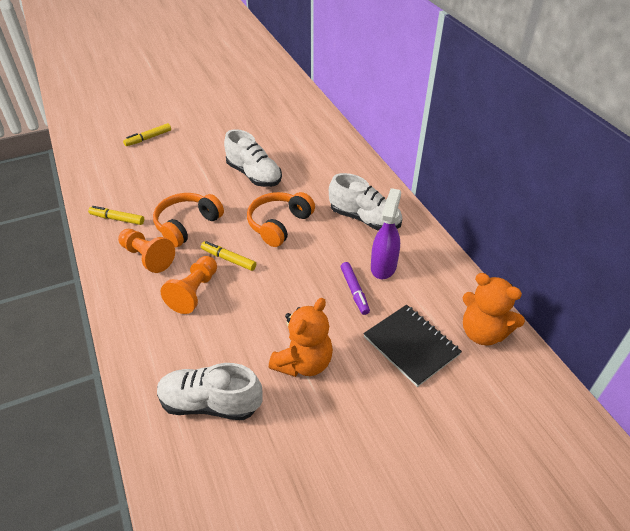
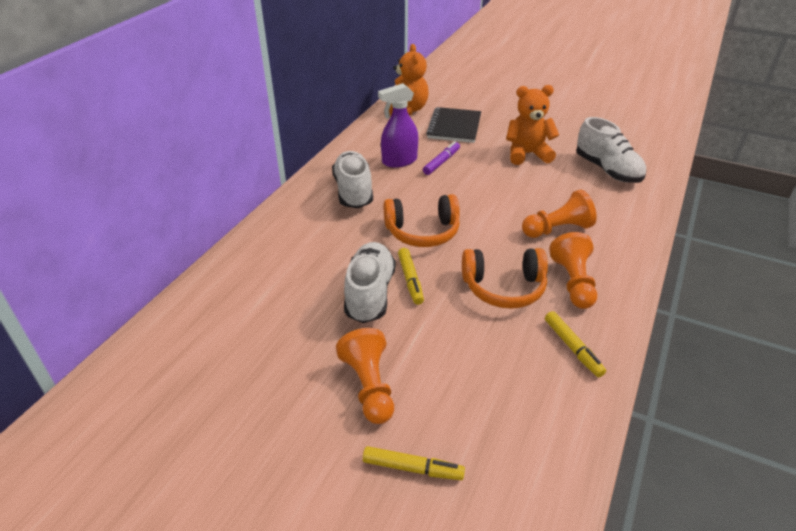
camera: 130 degrees left, 5 degrees down
(199, 147) = (369, 386): none -> orange pawn
(228, 259) = (501, 234): yellow marker -> yellow marker (410, 280)

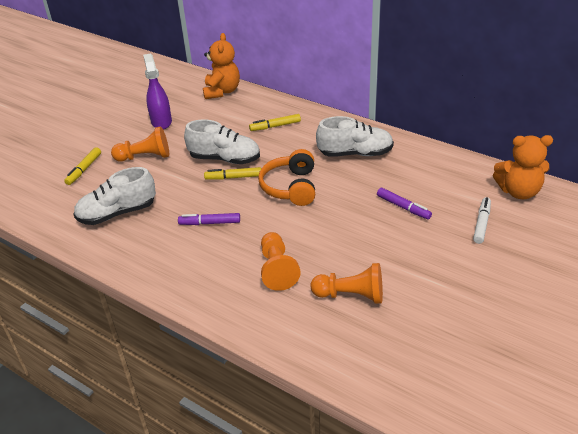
camera: 100 degrees right, 0 degrees up
(399, 161) = (406, 180): purple spray bottle -> purple spray bottle (161, 121)
(454, 127) = (481, 224): black notebook -> white marker
(504, 287) = (210, 223): orange headphones -> purple marker
(527, 154) = (420, 273): orange teddy bear -> orange teddy bear (222, 91)
(572, 348) = (136, 248): yellow marker -> yellow marker (275, 126)
(573, 282) = (203, 263): orange pawn -> orange pawn (351, 295)
(607, 170) = (382, 337): white shoe -> white shoe (117, 213)

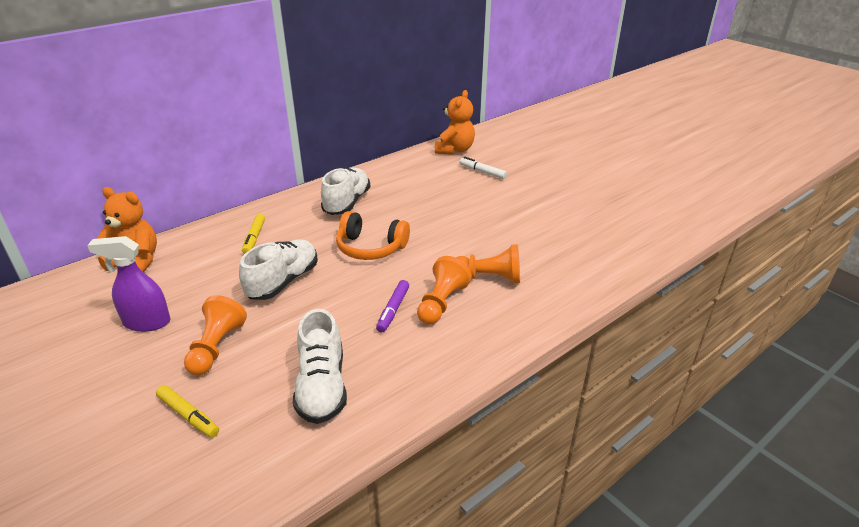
camera: 75 degrees left, 5 degrees down
(233, 177) = (324, 281): yellow marker -> none
(351, 295) = (539, 245): orange pawn -> orange pawn (441, 303)
(403, 207) = (442, 198): purple marker -> none

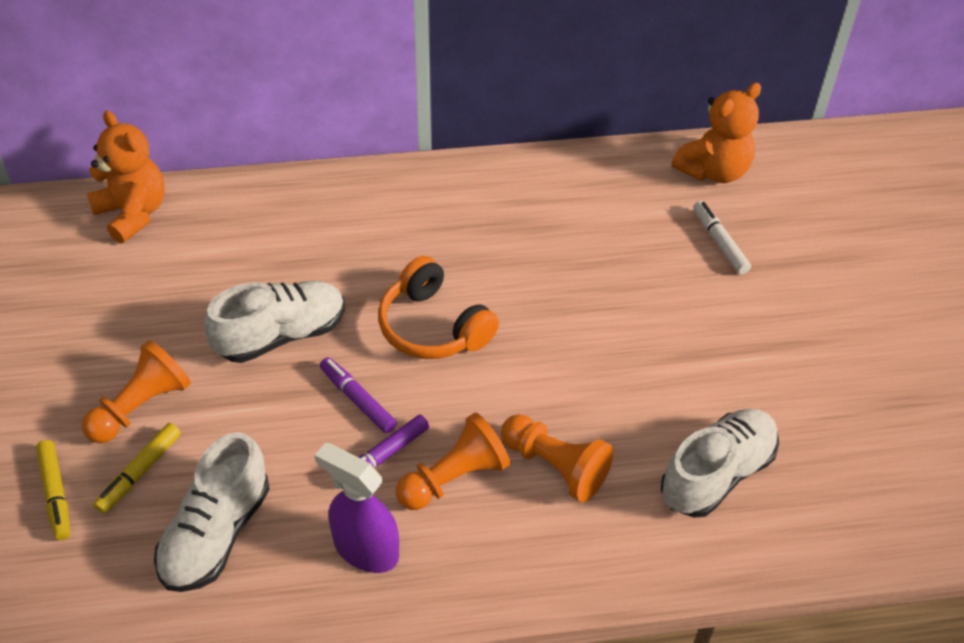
camera: 30 degrees right, 15 degrees up
(146, 322) = (90, 325): purple spray bottle -> purple spray bottle (365, 549)
(254, 238) = (296, 234): yellow marker -> yellow marker (140, 472)
(347, 203) = (462, 220): white shoe -> white shoe (716, 474)
(355, 292) = (358, 400): none -> purple marker

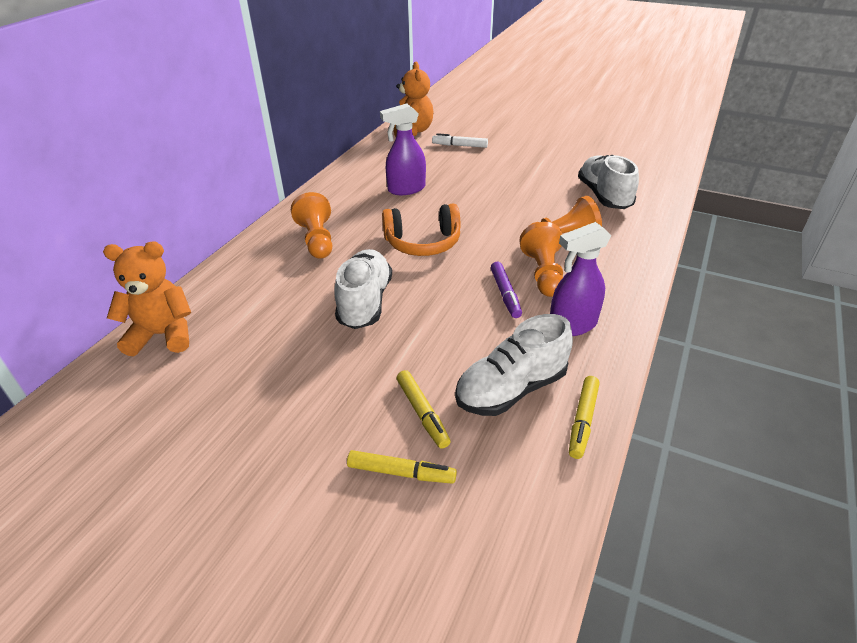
camera: 55 degrees left, 10 degrees down
(141, 406) = (359, 392): orange pawn -> orange pawn (317, 240)
(203, 619) = (582, 421): none -> yellow marker
(216, 533) = (511, 389): white shoe -> white shoe turned 90 degrees clockwise
(358, 400) = (451, 289): purple marker -> none
(545, 247) = (406, 189): none -> purple spray bottle

